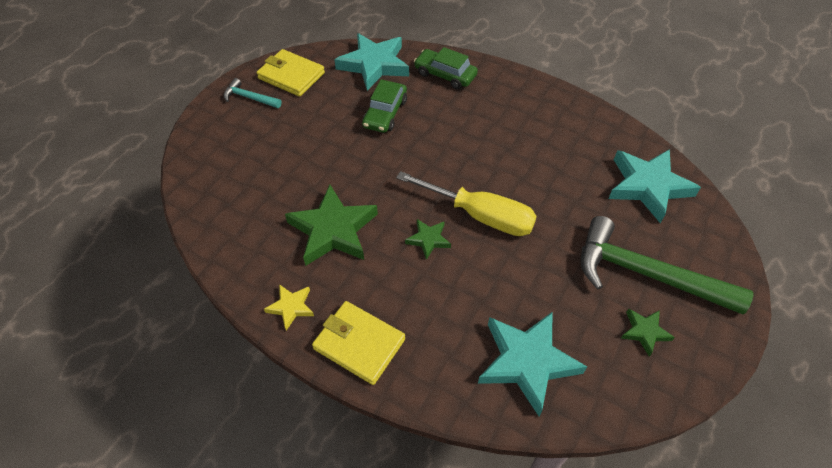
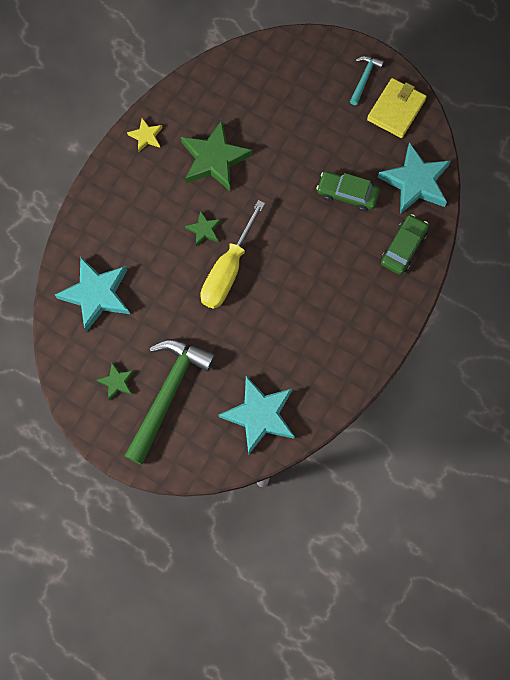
camera: 90 degrees right, 20 degrees up
(359, 344) = (115, 183): yellow wallet -> none

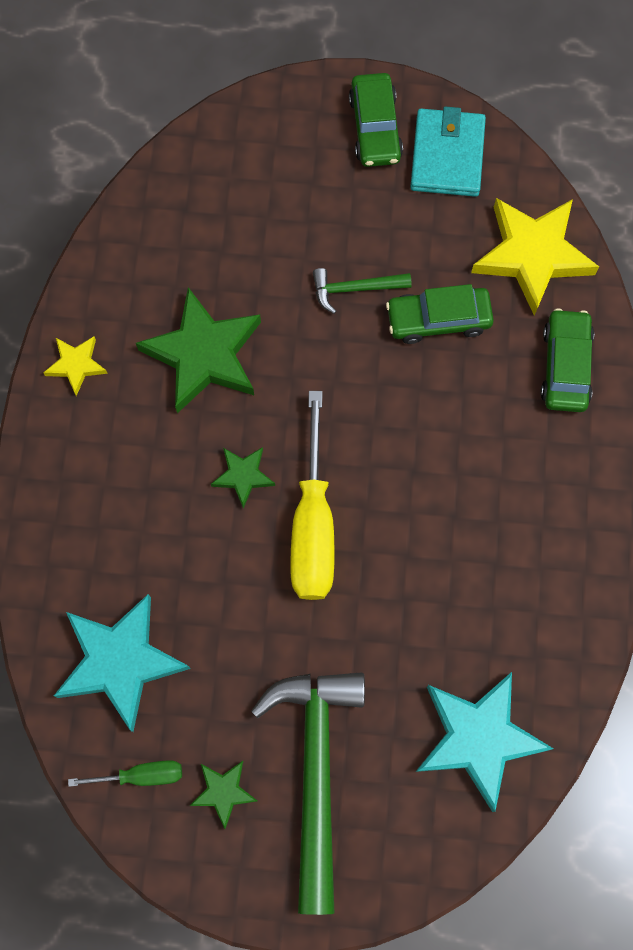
camera: 25 degrees left, 0 degrees up
(80, 355) = (141, 775): none -> green screwdriver
(310, 159) = (355, 289): none -> green hammer
(364, 78) = (375, 127): turquoise hammer -> green car
(396, 110) = (447, 156): yellow wallet -> turquoise wallet
(415, 182) = (532, 255): turquoise star -> yellow star

